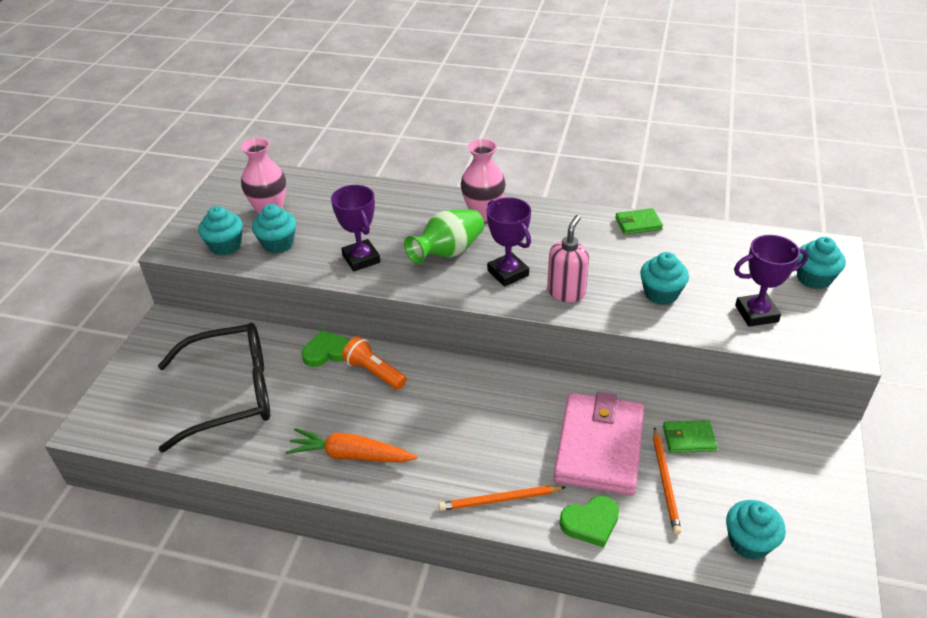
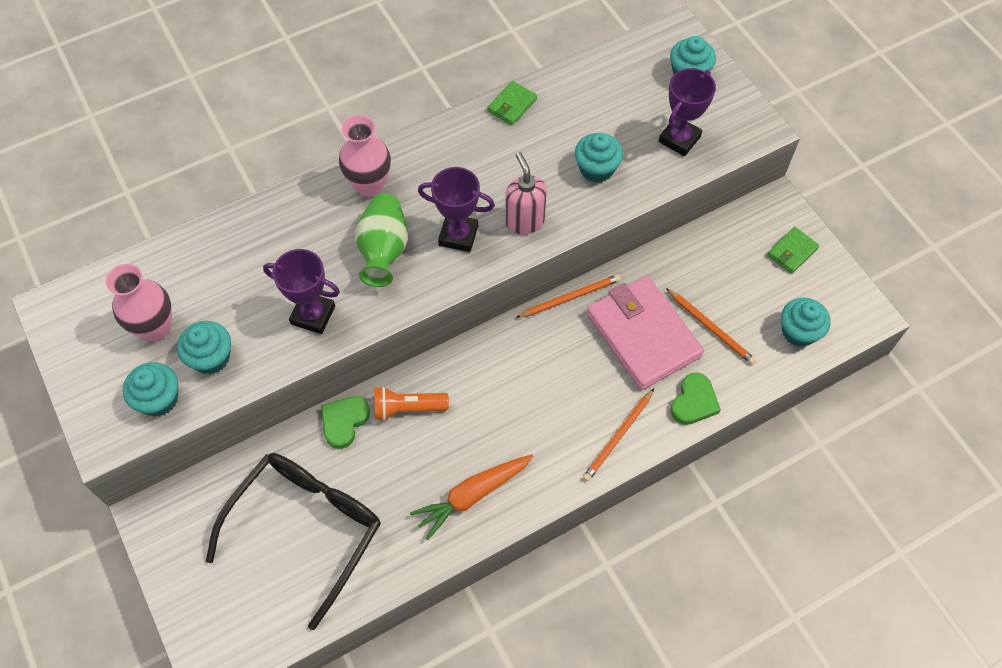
camera: 45 degrees left, 20 degrees up
(568, 384) = (570, 297): none -> orange pencil
(688, 439) = (694, 279): green wallet -> green wallet (792, 252)

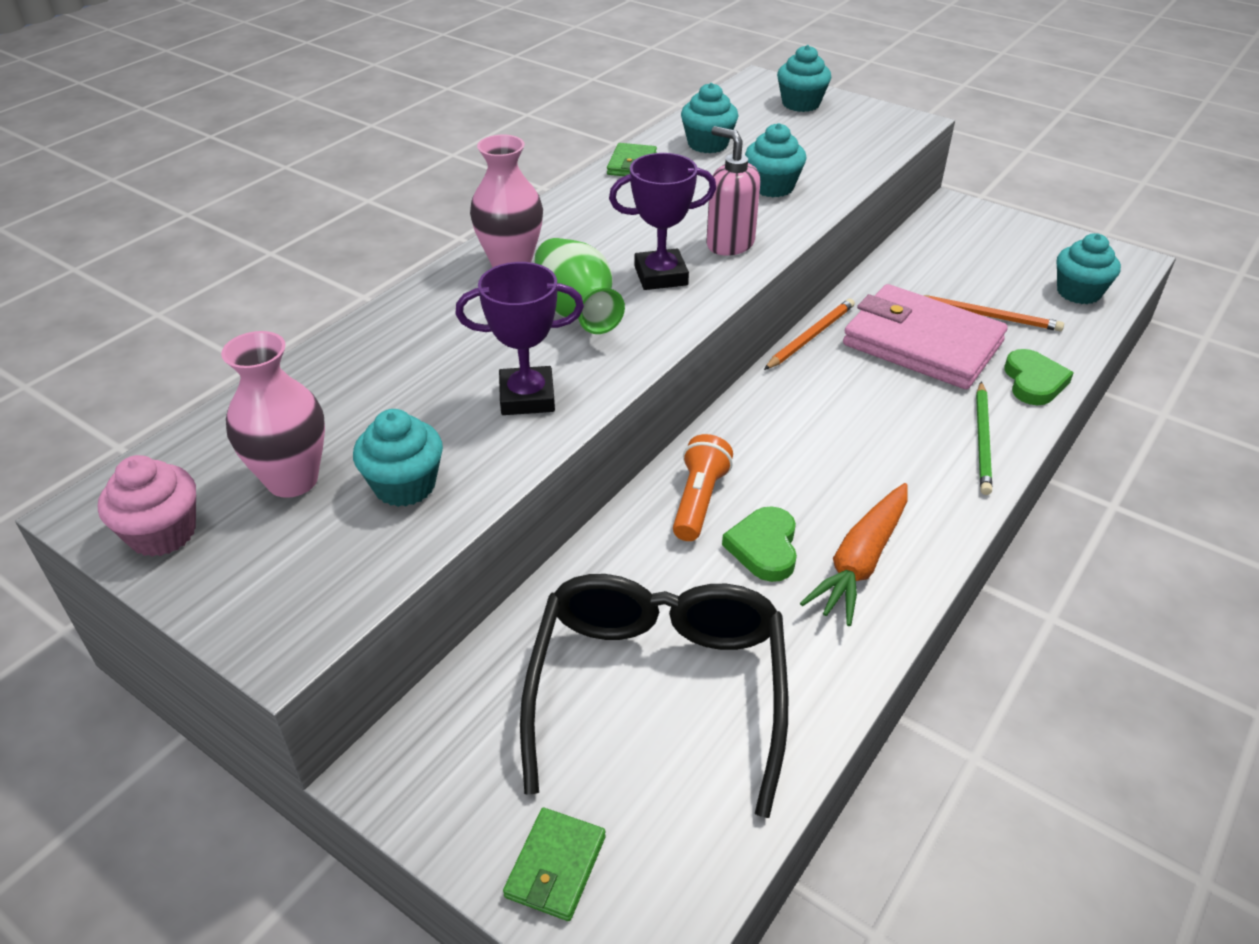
camera: 25 degrees left, 20 degrees down
(76, 340) = (162, 533): none -> pink cupcake
(159, 399) = (349, 558): turquoise cupcake -> turquoise cupcake (708, 144)
(344, 422) = (622, 545): green heart -> green heart (764, 547)
(408, 408) = (699, 501): orange flashlight -> orange flashlight turned 135 degrees clockwise
(618, 437) = (982, 440): orange pencil -> green pencil
(679, 139) = (838, 146): purple trophy -> none
(792, 252) = (1007, 236): green wallet -> green wallet (556, 866)

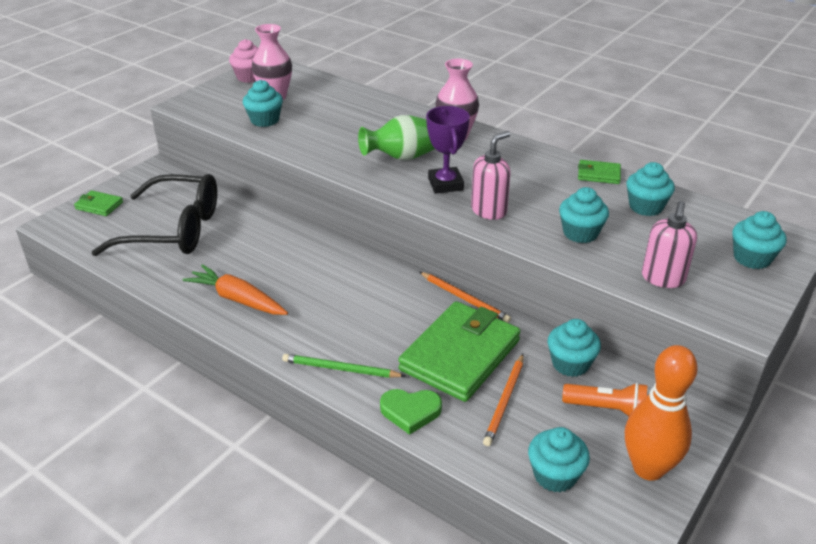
camera: 90 degrees right, 5 degrees down
(527, 397) = (325, 145): purple trophy -> none
(699, 501) = (299, 245): orange flashlight -> orange flashlight (607, 409)
(764, 547) = (257, 265): green heart -> none
(851, 150) = (663, 279): none -> pink soap dispenser
(911, 271) = (570, 364): none -> turquoise cupcake
(922, 343) = (460, 355): pink wallet -> green wallet
(1042, 243) = (648, 468): none -> orange bowling pin

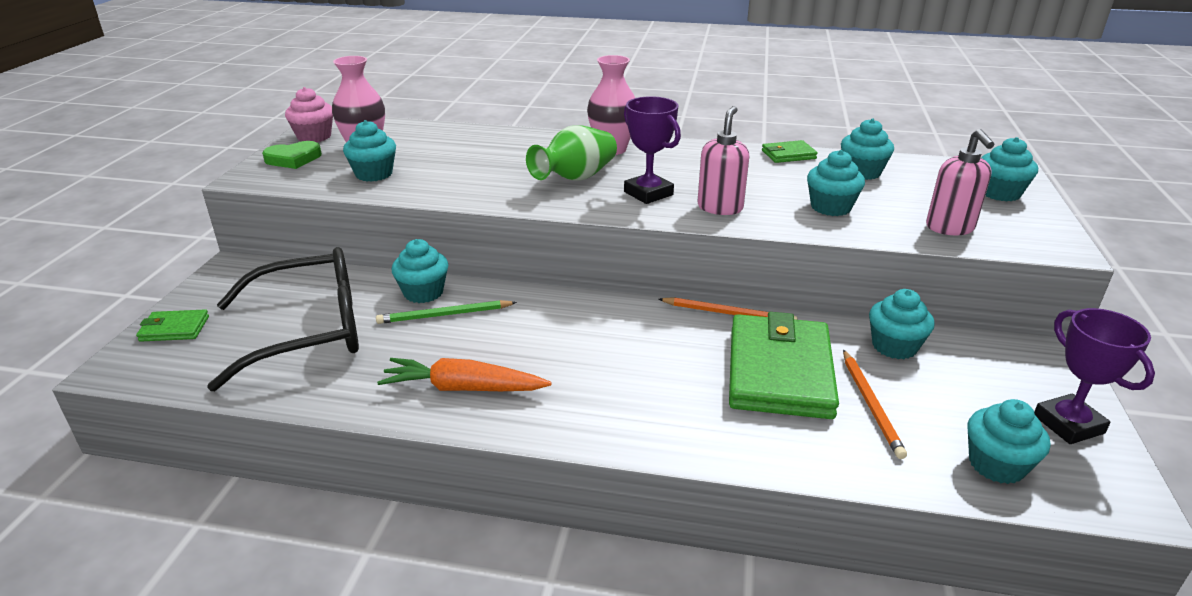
camera: 25 degrees left, 5 degrees down
(263, 221) = (423, 292): none -> turquoise cupcake
(340, 369) = (662, 429): green pencil -> green pencil (444, 315)
(410, 412) = (786, 450): green heart -> green heart (293, 159)
(607, 409) = (972, 379): orange flashlight -> none
(648, 468) = (1068, 424): orange bowling pin -> purple trophy

